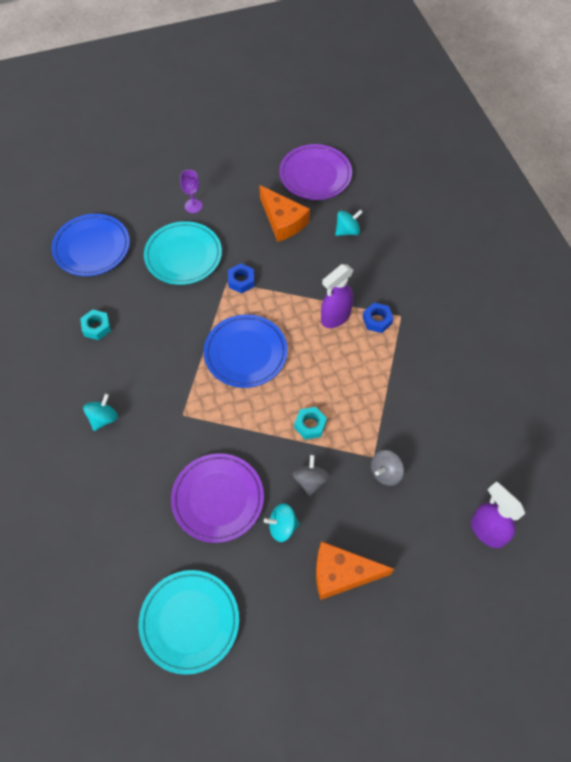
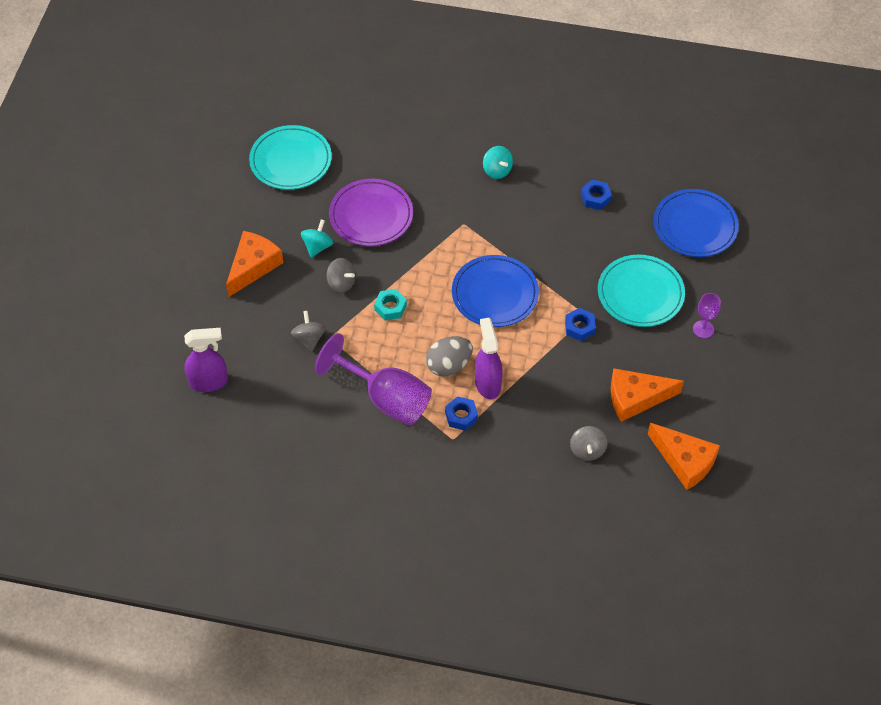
camera: 120 degrees right, 5 degrees down
(96, 327) = (595, 198): turquoise nut -> blue nut
(315, 175) = (684, 461): purple plate -> orange cheese
(337, 351) = (449, 365): none -> grey egg
(347, 231) = (587, 450): turquoise spinning top -> grey spinning top
(400, 380) = (386, 398): none -> purple goblet

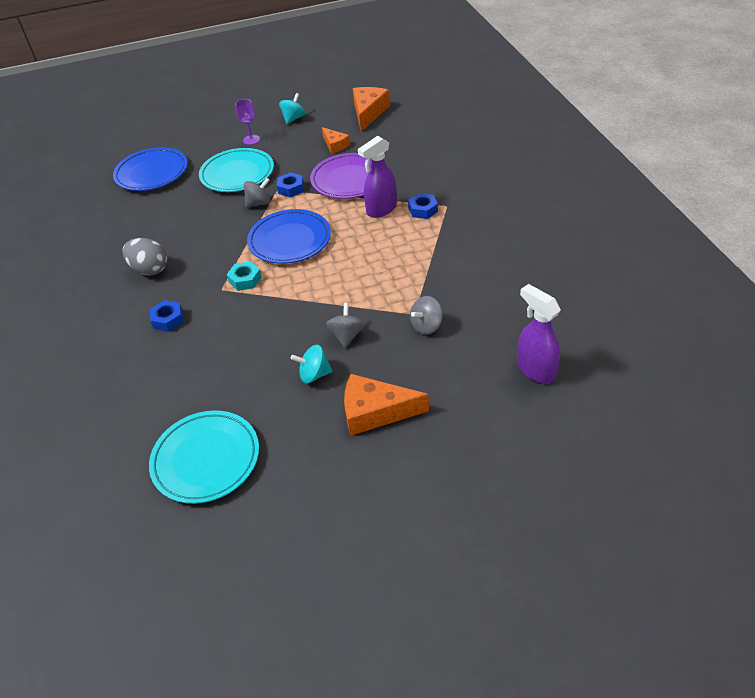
camera: 115 degrees left, 10 degrees down
(371, 216) = (249, 354): purple plate -> purple plate (349, 180)
(386, 398) = (444, 253): purple goblet -> none
(390, 307) = (350, 292): turquoise nut -> turquoise nut (245, 280)
(449, 365) = (382, 234): grey egg -> grey egg (150, 269)
(497, 170) = (142, 295): turquoise spinning top -> turquoise spinning top (293, 118)
(587, 450) = (397, 148): grey spinning top -> grey spinning top (259, 203)
(595, 198) = (146, 228): blue nut -> blue nut (168, 319)
(636, 398) = (335, 145): orange cheese -> orange cheese, size x0.59

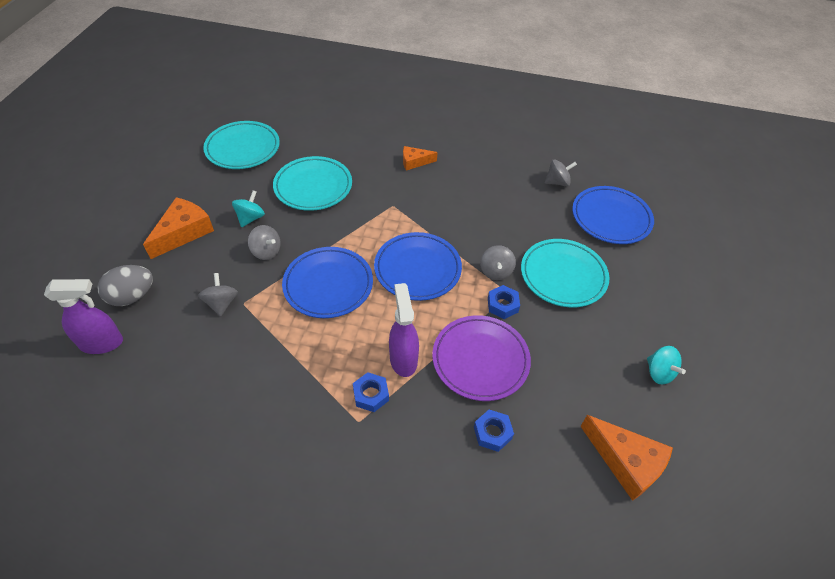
camera: 115 degrees right, 5 degrees up
(120, 211) = (557, 182): none -> grey spinning top
(150, 269) = (456, 177): grey egg -> grey egg (132, 296)
(168, 319) = (386, 169): blue nut -> blue nut (492, 433)
(233, 357) = (313, 187): none -> turquoise plate
(245, 280) = (391, 222): turquoise nut -> none
(251, 140) = (630, 313): purple goblet -> none
(335, 145) = (565, 383): orange cheese -> orange cheese (414, 162)
(350, 277) = (328, 285): none -> blue plate

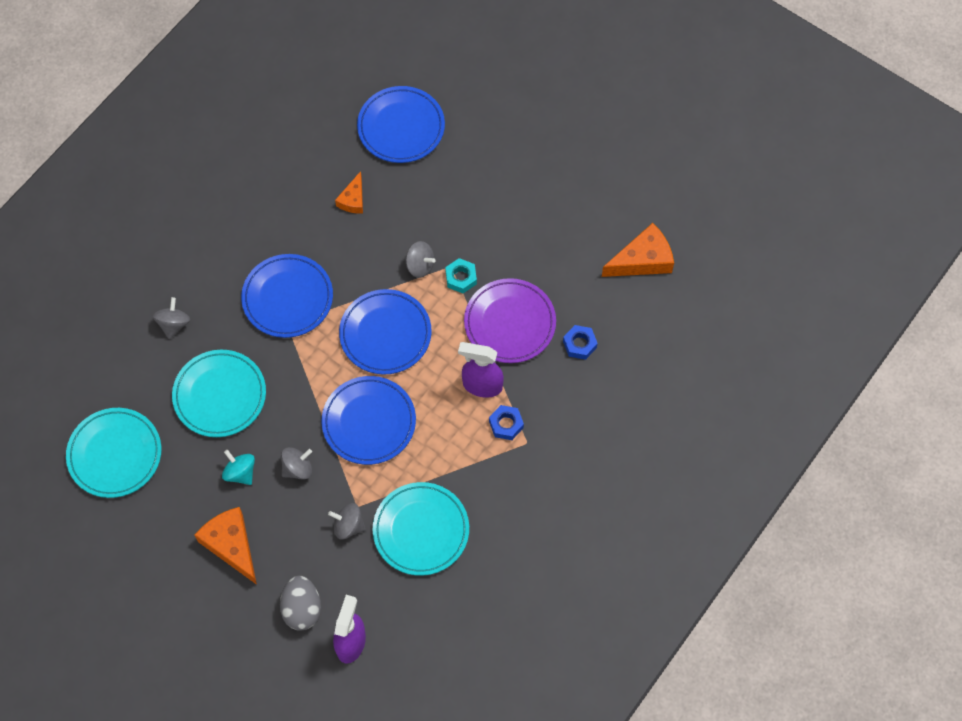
camera: 65 degrees left, 15 degrees up
(414, 162) = (229, 276): orange cheese -> orange cheese (353, 199)
(415, 198) = (287, 298): none -> blue plate
(502, 305) = (461, 278): blue nut -> turquoise nut
(557, 182) = (329, 149): grey spinning top -> grey spinning top (173, 324)
(563, 275) = (451, 209): turquoise plate -> turquoise plate (421, 530)
(659, 372) = (581, 190): turquoise spinning top -> none

